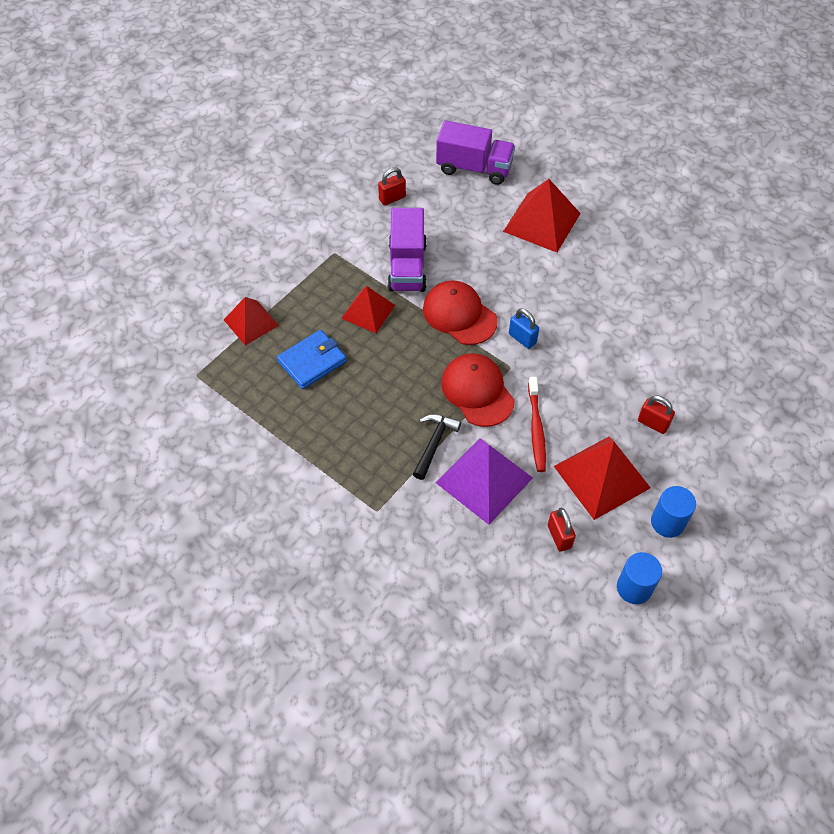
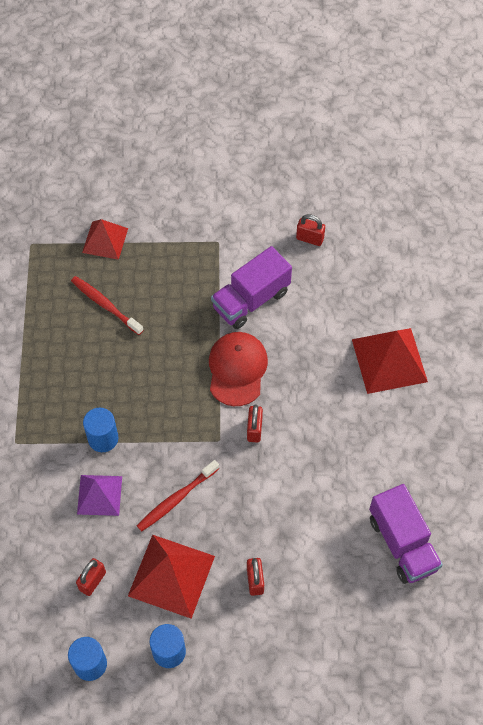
camera: 50 degrees right, 5 degrees up
(312, 361) = (105, 305): blue wallet -> red toothbrush
(368, 311) = (183, 306): red pyramid -> none
(434, 443) = (103, 438): black hammer -> blue cylinder
(474, 168) = (399, 271): purple truck -> purple truck (402, 543)
(477, 391) = (175, 434): red cap -> none
(484, 480) = (99, 495): purple pyramid -> purple pyramid, size x0.64
(522, 338) = (254, 429): blue padlock -> red padlock

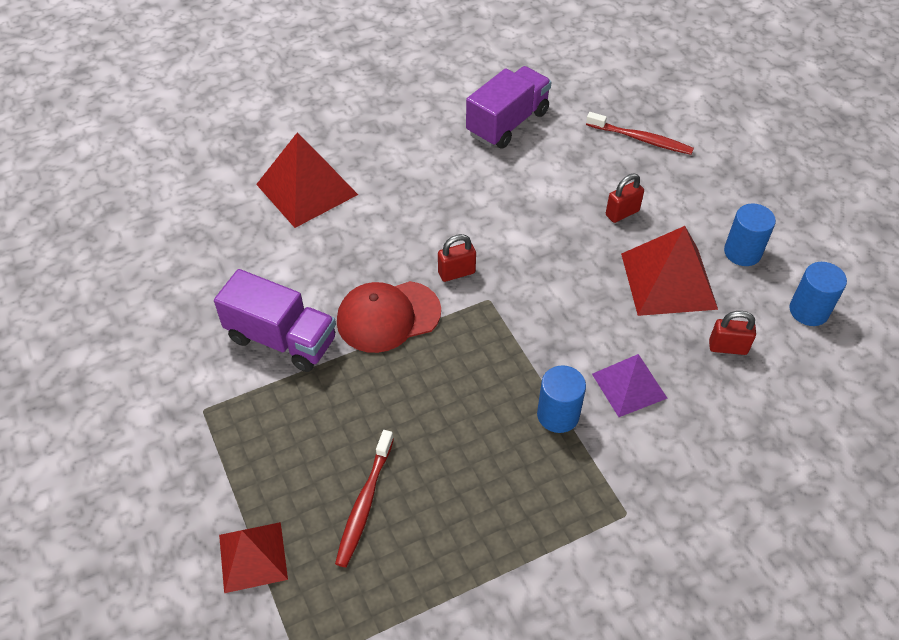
camera: 115 degrees left, 10 degrees down
(176, 499) = (583, 310): red toothbrush -> red toothbrush (640, 139)
(310, 238) = (162, 312): red padlock -> none

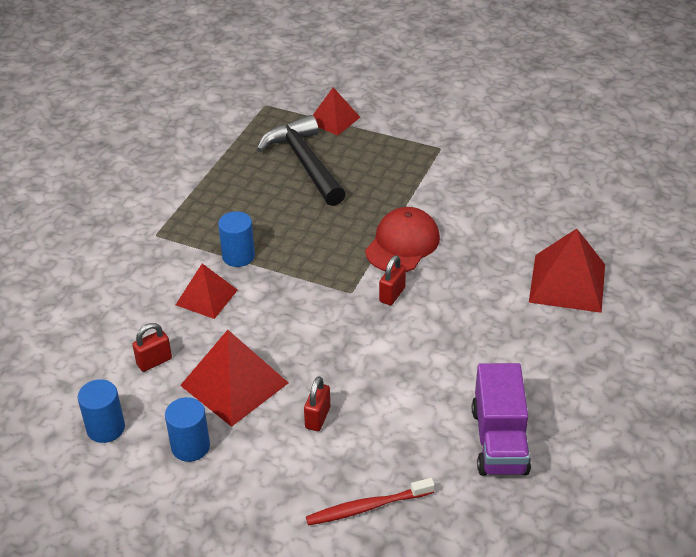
camera: 140 degrees right, 10 degrees down
(281, 339) = (447, 197): purple truck -> none
(365, 503) = (305, 163): red toothbrush -> black hammer
(629, 385) = (206, 297): purple pyramid -> red pyramid

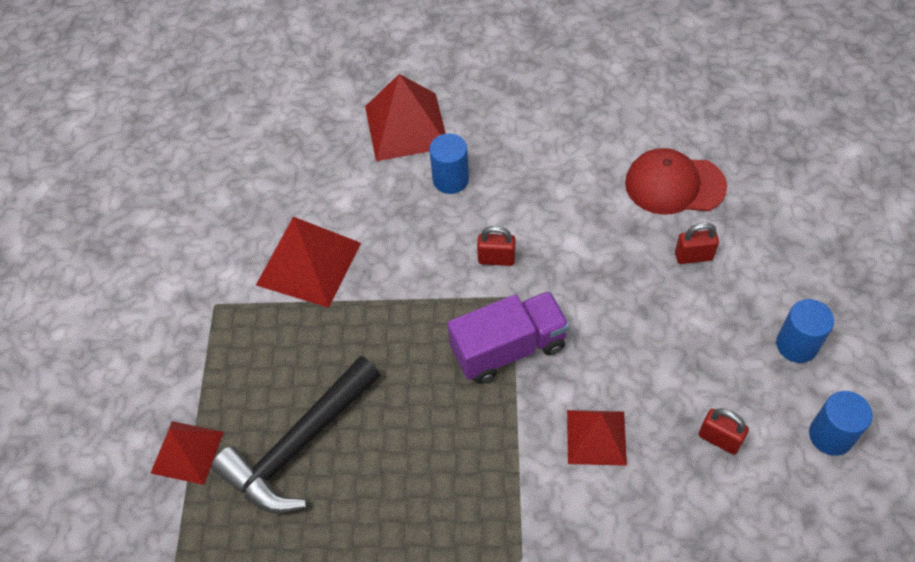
camera: 110 degrees left, 15 degrees up
(234, 384) = (699, 345): red pyramid -> red pyramid (309, 263)
(238, 256) = (512, 437): blue cylinder -> blue cylinder (450, 179)
(367, 507) = (760, 182): red toothbrush -> none
(402, 244) = (411, 279): red cap -> red cap (674, 185)
(499, 440) = (631, 120): purple truck -> purple truck (508, 348)

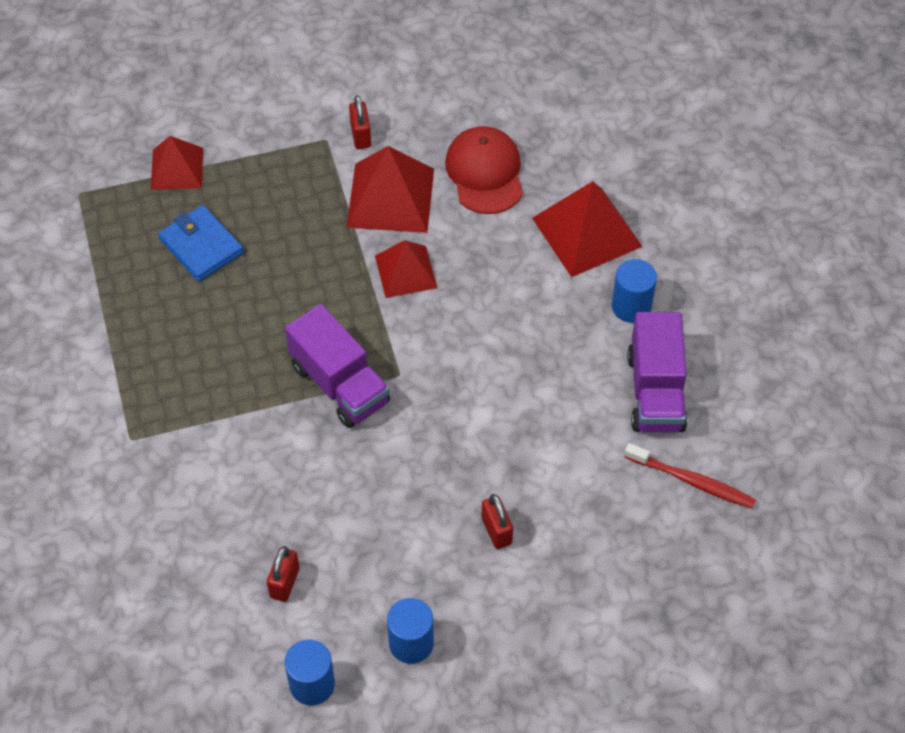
camera: 70 degrees right, 0 degrees up
(299, 445) = (201, 246): black hammer -> blue wallet
(450, 179) = (528, 288): blue cylinder -> blue cylinder (631, 306)
(496, 259) = (441, 351): red padlock -> red padlock (361, 136)
(581, 118) = (655, 391): none -> purple truck
(596, 437) = (262, 476): red pyramid -> red pyramid (406, 271)
(671, 114) = (691, 481): none -> red toothbrush
(674, 185) = (588, 499): red cap -> red cap (485, 173)

